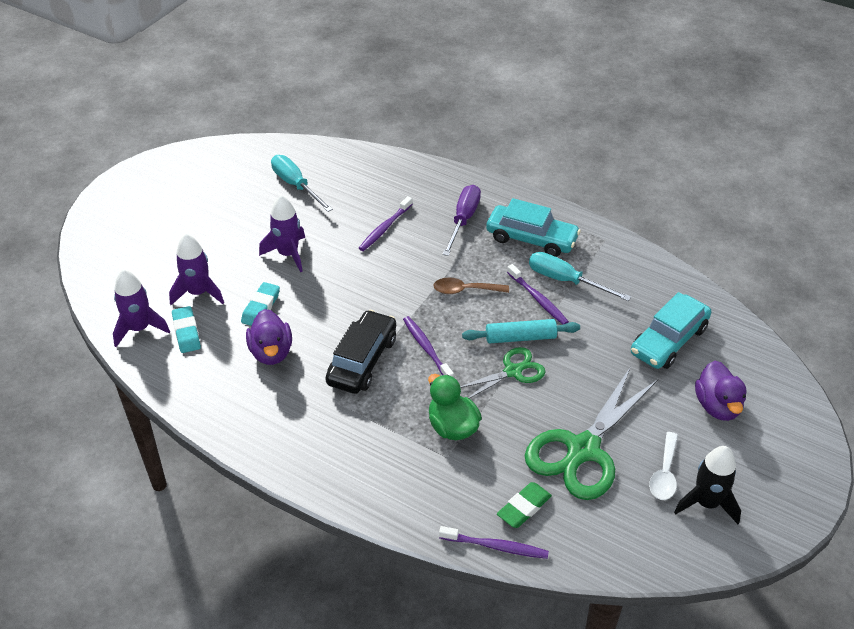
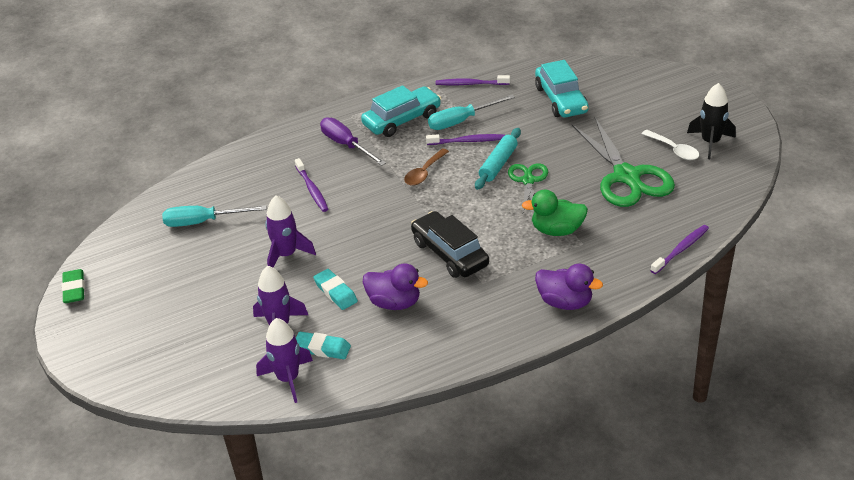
camera: 55 degrees left, 5 degrees down
(426, 348) = (467, 215): purple toothbrush -> purple toothbrush (470, 84)
(524, 508) = (657, 223): green eraser -> green eraser (74, 289)
(717, 406) = (635, 104): purple duck -> purple duck (565, 302)

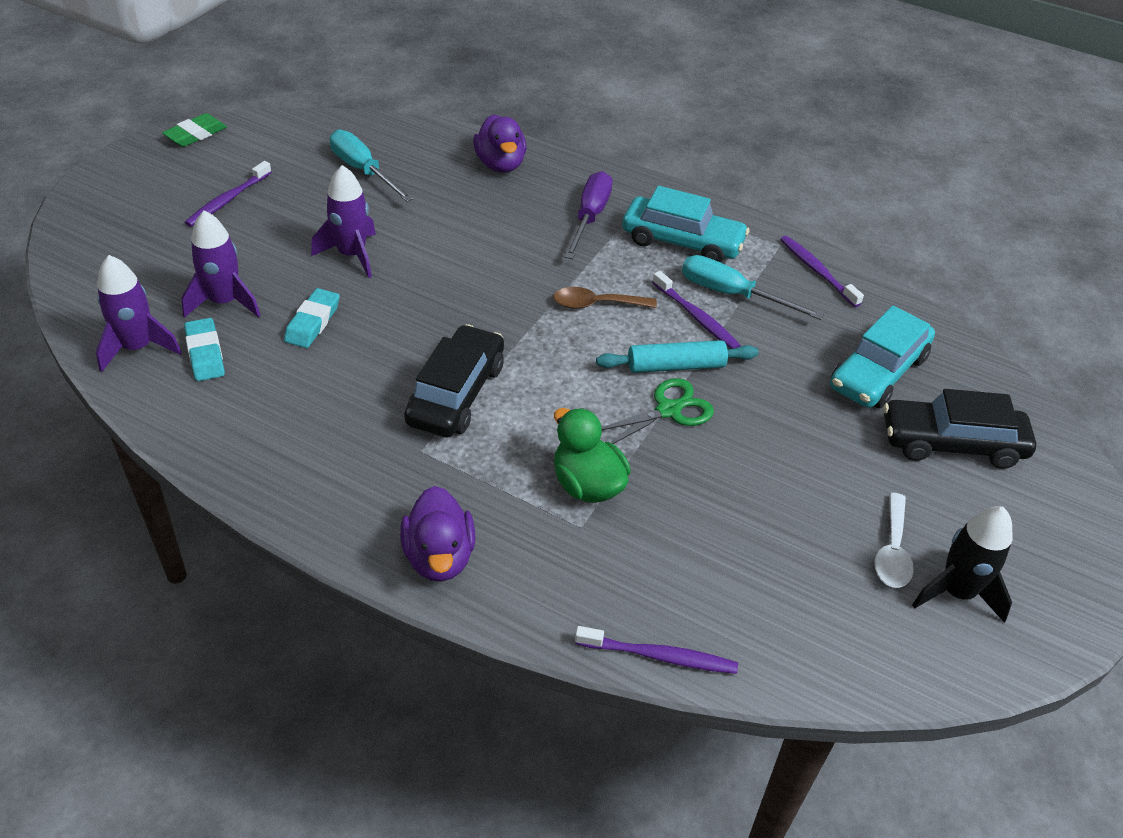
camera: 50 degrees right, 5 degrees up
(312, 189) = (484, 225): purple toothbrush -> purple toothbrush (228, 200)
(394, 302) = (326, 382): purple duck -> purple duck (500, 164)
(625, 100) = (951, 443): none -> black car
(626, 176) = (775, 517): green scissors -> none

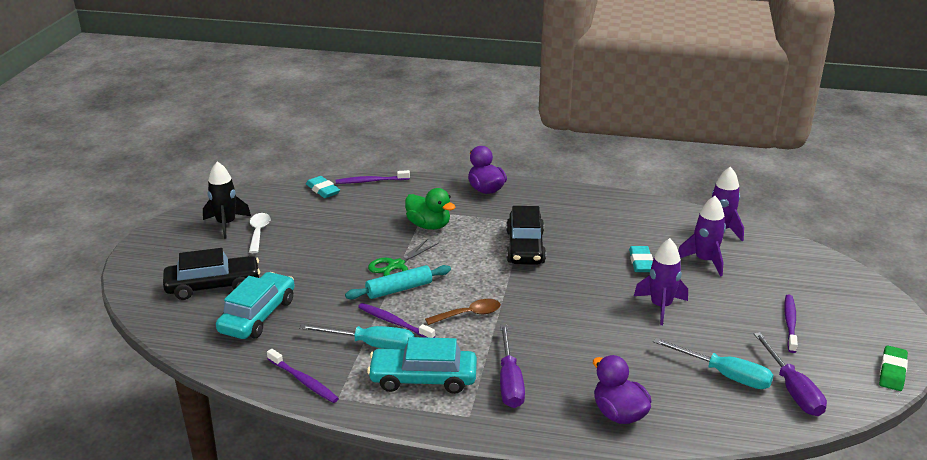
camera: 165 degrees right, 15 degrees down
(205, 354) = (681, 235): turquoise eraser -> turquoise eraser (323, 190)
(313, 144) = (792, 390): none -> purple screwdriver

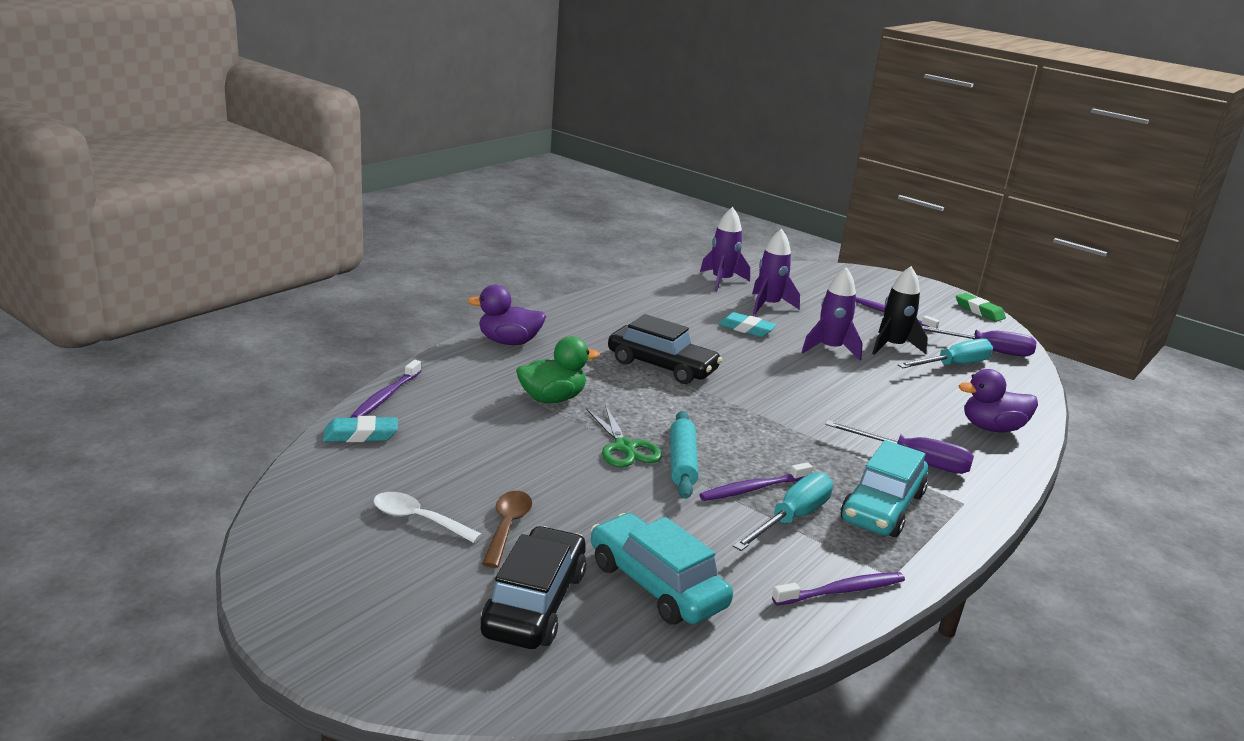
camera: 65 degrees left, 5 degrees down
(226, 224) = (354, 541): black rocket -> black rocket (892, 346)
(469, 314) = (772, 440): brown spoon -> brown spoon (507, 527)

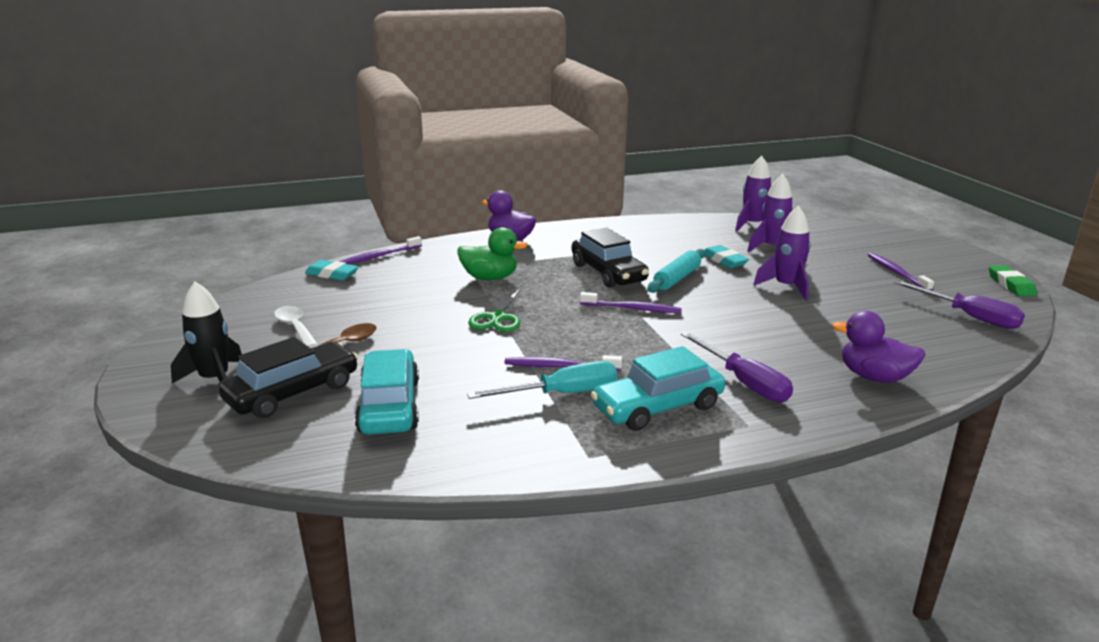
camera: 35 degrees right, 0 degrees up
(682, 463) = (527, 337): turquoise rolling pin -> turquoise rolling pin (677, 278)
(842, 591) = (527, 453): purple toothbrush -> purple toothbrush (632, 309)
(892, 346) = (858, 296): black rocket -> black rocket (215, 379)
(953, 365) = (907, 321): turquoise screwdriver -> none

